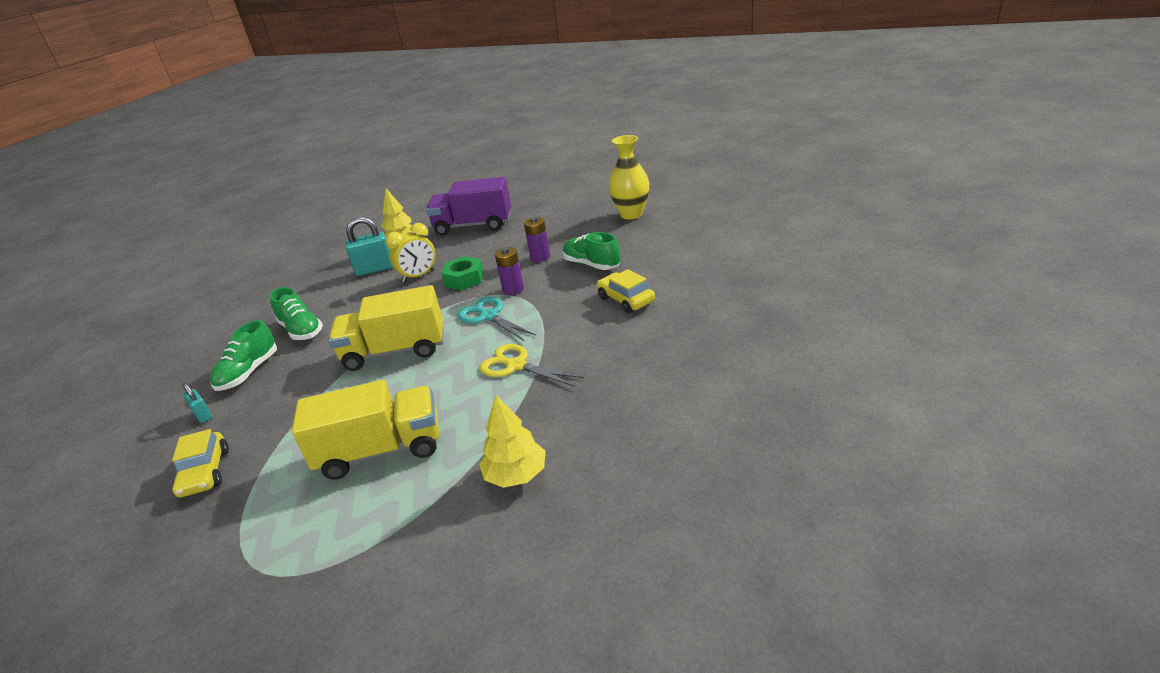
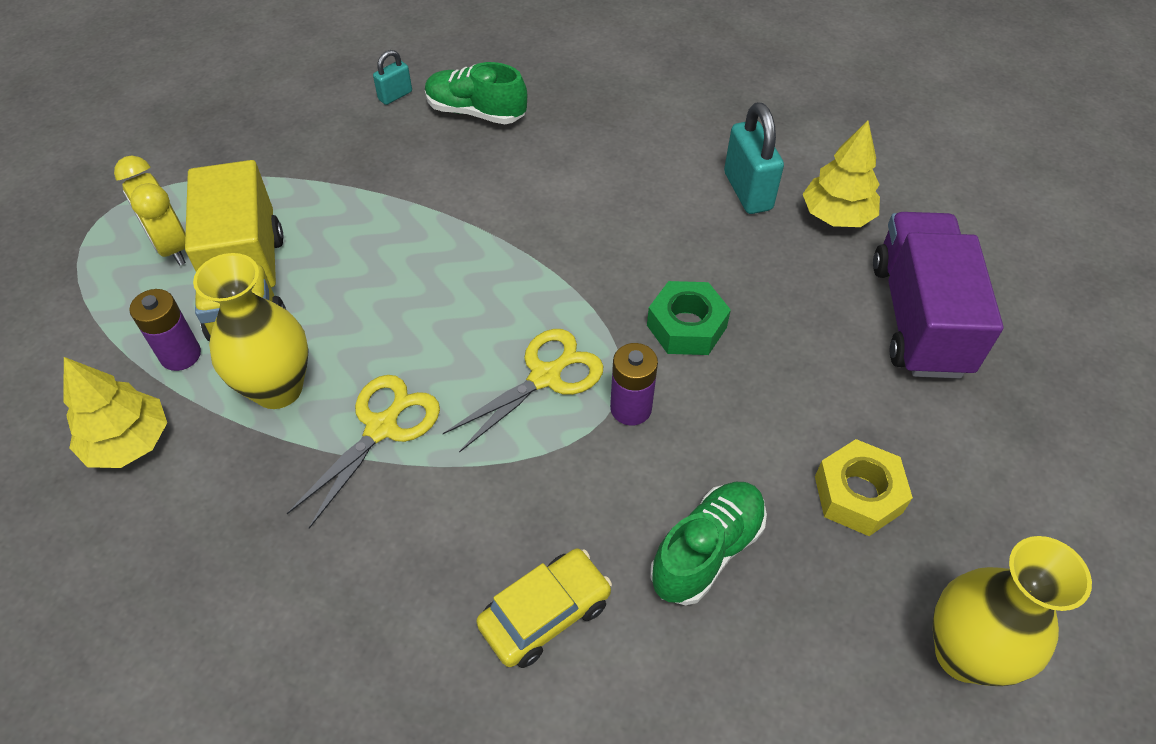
camera: 85 degrees right, 20 degrees up
(205, 473) = (282, 129): yellow car -> none
(301, 330) = (569, 141): green shoe -> none
(395, 351) = (477, 262): yellow truck -> none
(419, 276) = (711, 256): yellow clock -> yellow clock (172, 247)
(480, 414) = (278, 388): none -> yellow vase
(489, 316) = (545, 376): turquoise scissors -> yellow scissors
(540, 257) = (755, 449): purple battery -> purple battery (180, 355)
(564, 235) = (858, 494): none -> yellow nut

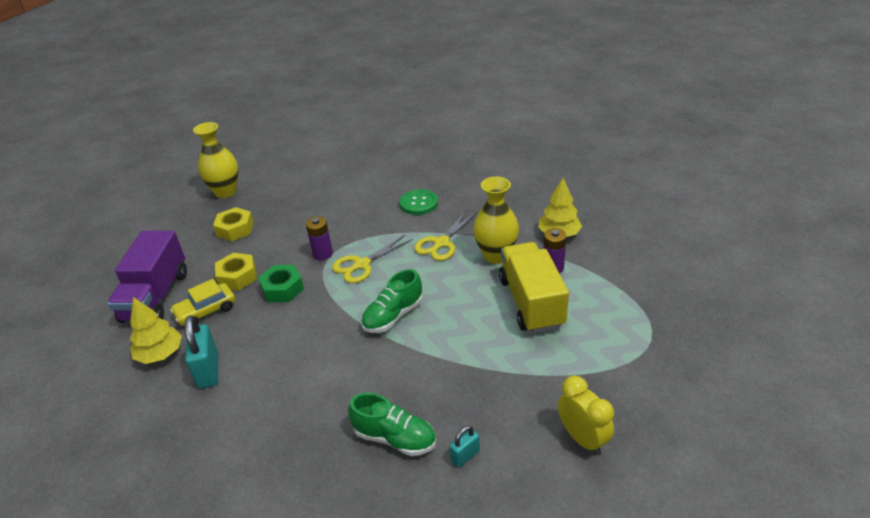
camera: 175 degrees left, 15 degrees down
(172, 247) = (589, 323): yellow clock -> yellow clock (582, 438)
(422, 568) = (418, 203): none -> green button
(545, 614) = (372, 194): yellow car -> yellow car (206, 311)
(706, 551) = (305, 212): green shoe -> green shoe (393, 316)
(785, 357) = (237, 276): none -> yellow nut

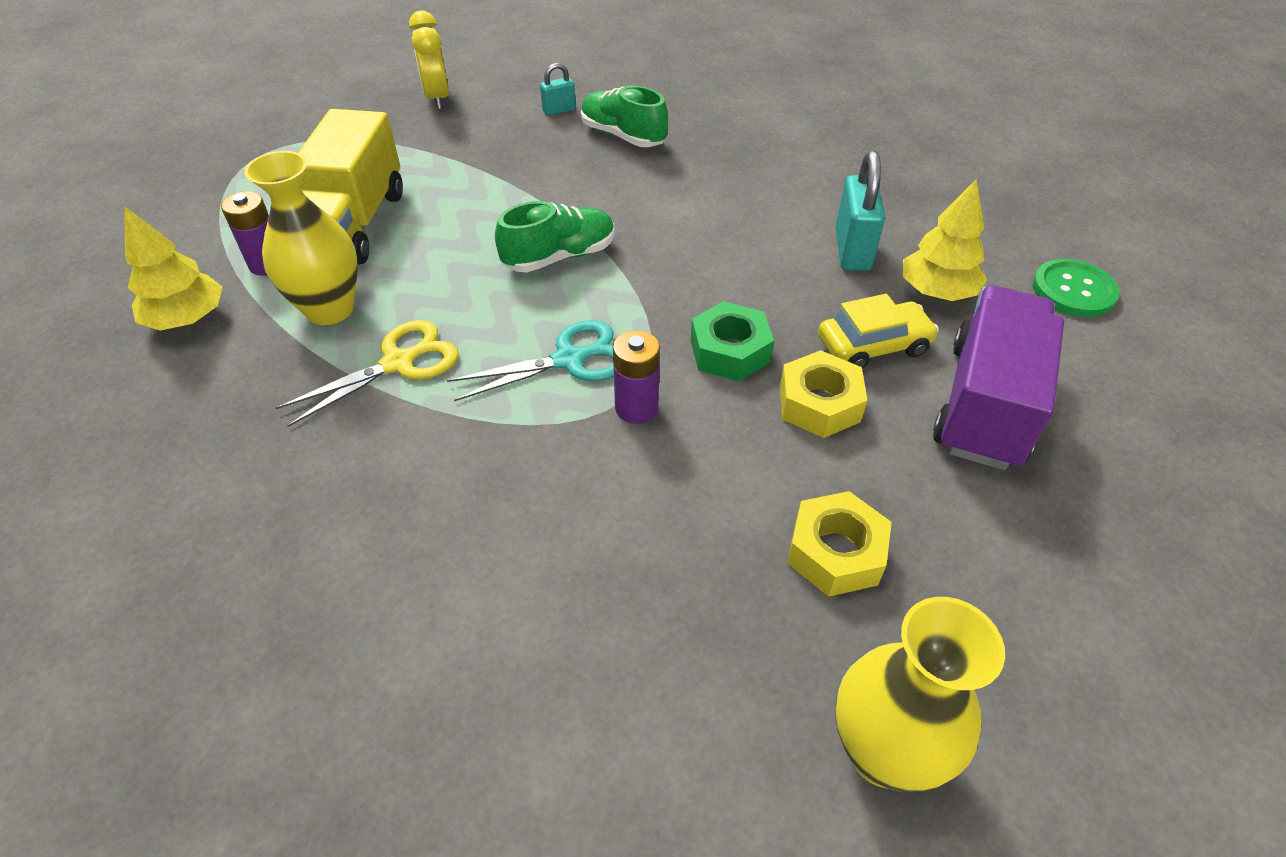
camera: 165 degrees left, 10 degrees up
(361, 265) = (569, 359): yellow scissors -> turquoise scissors
(418, 203) = (366, 489): green button -> green button (1073, 290)

